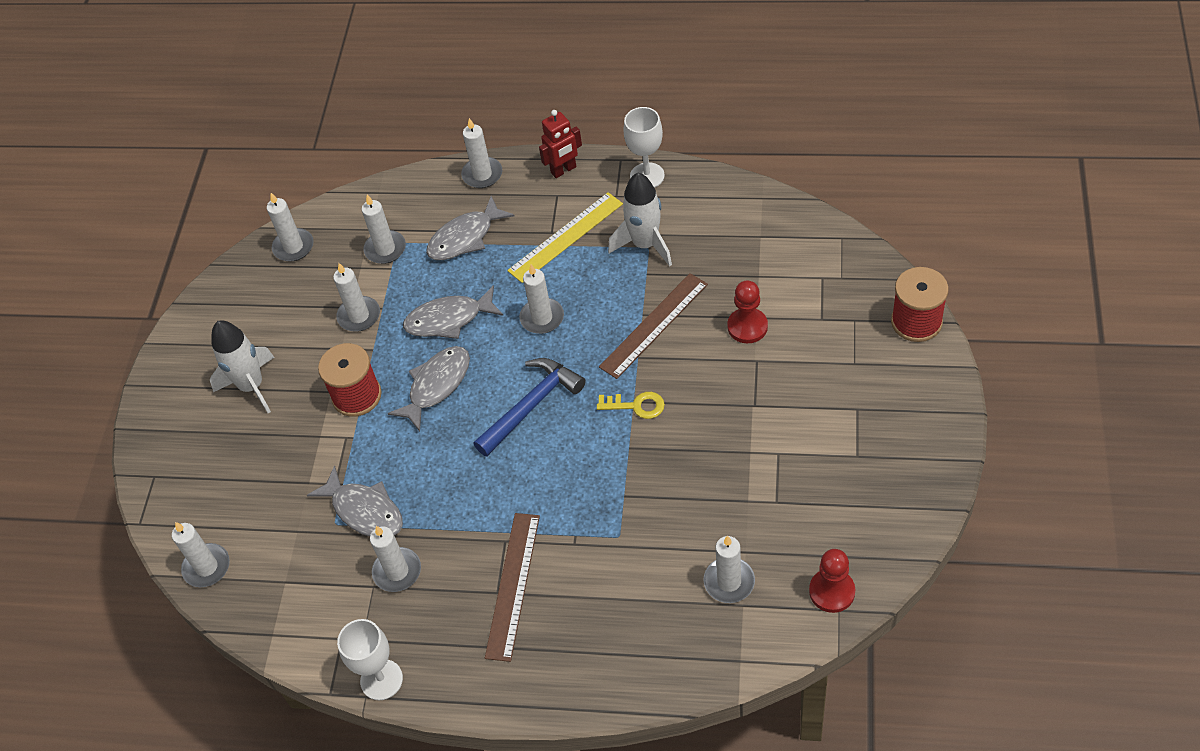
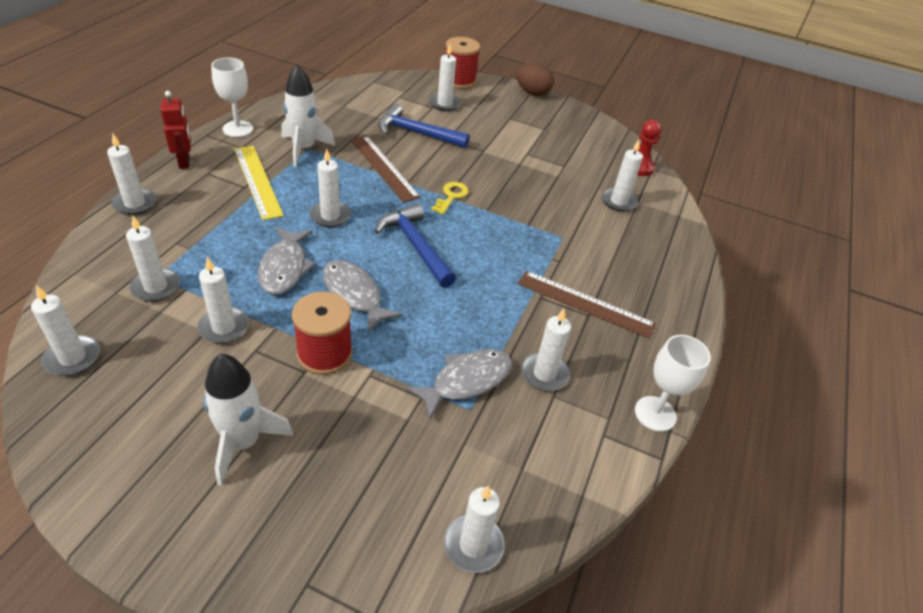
camera: 85 degrees left, 10 degrees down
(465, 237) = (198, 233): grey fish -> none
(747, 327) = (417, 133): red pawn -> blue hammer
(839, 328) = (444, 104): none -> white candle
(950, 414) = (532, 93): none -> brown egg

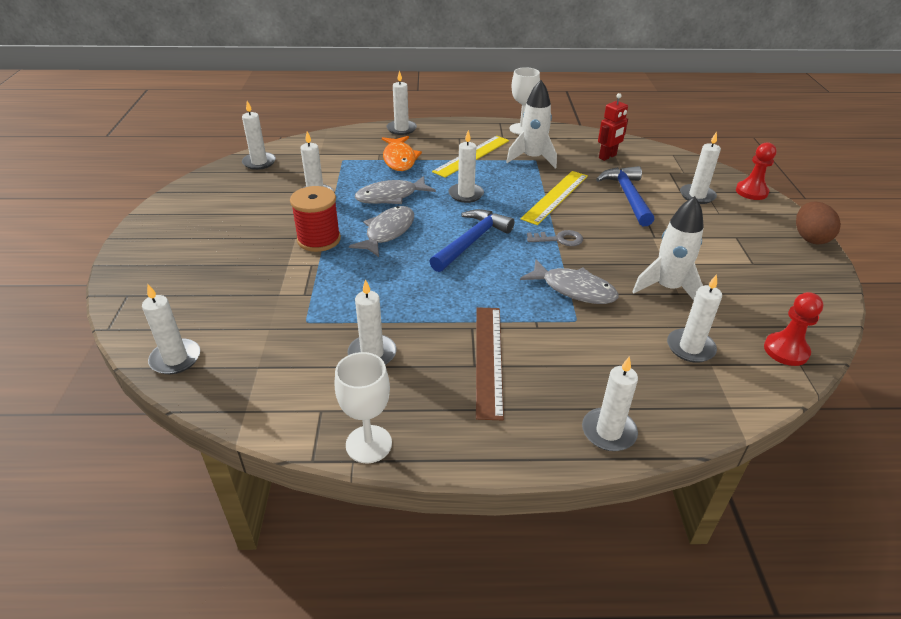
camera: 70 degrees right, 5 degrees down
(156, 287) = (333, 163): white candle -> white candle (608, 432)
(184, 162) = (460, 127): red robot -> red robot (607, 157)
(207, 232) = (399, 159): none -> orange fish
(243, 443) = (224, 236): white rocket -> white rocket (667, 288)
(383, 168) = (555, 196): brown ruler -> yellow ruler
(451, 196) = (559, 239): yellow key -> grey key
(459, 81) = (751, 192): red spool -> red pawn
(466, 381) = (334, 311): grey fish -> grey fish (574, 289)

